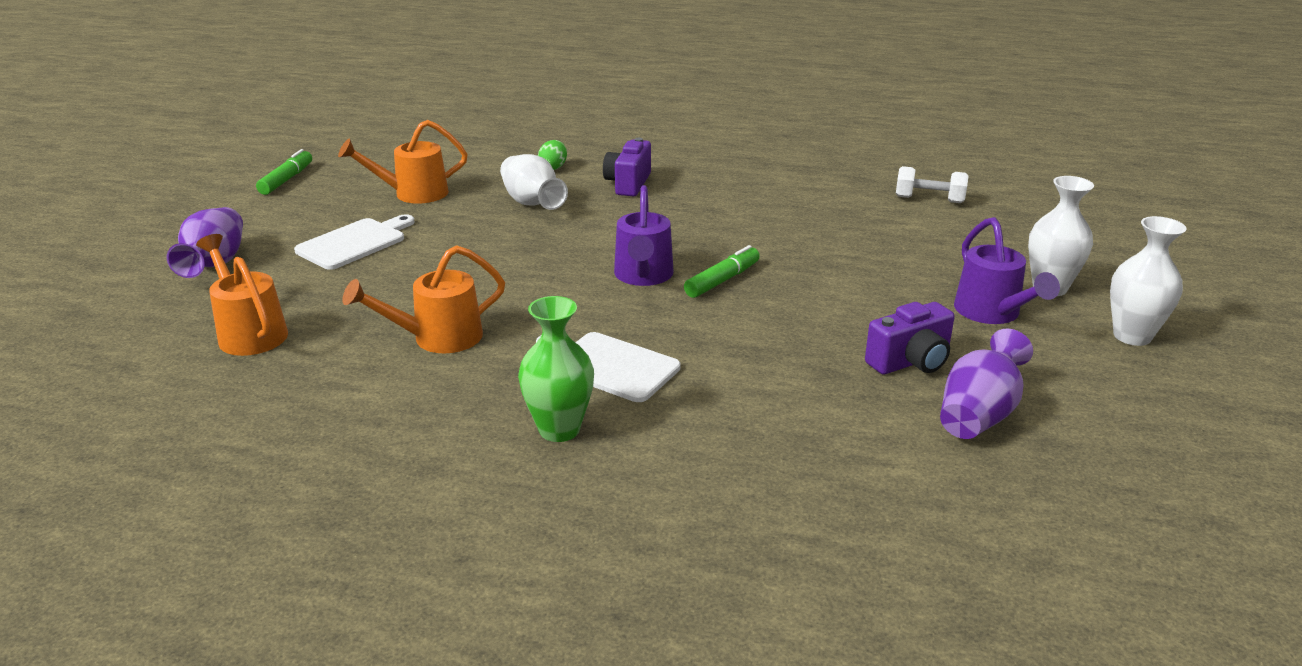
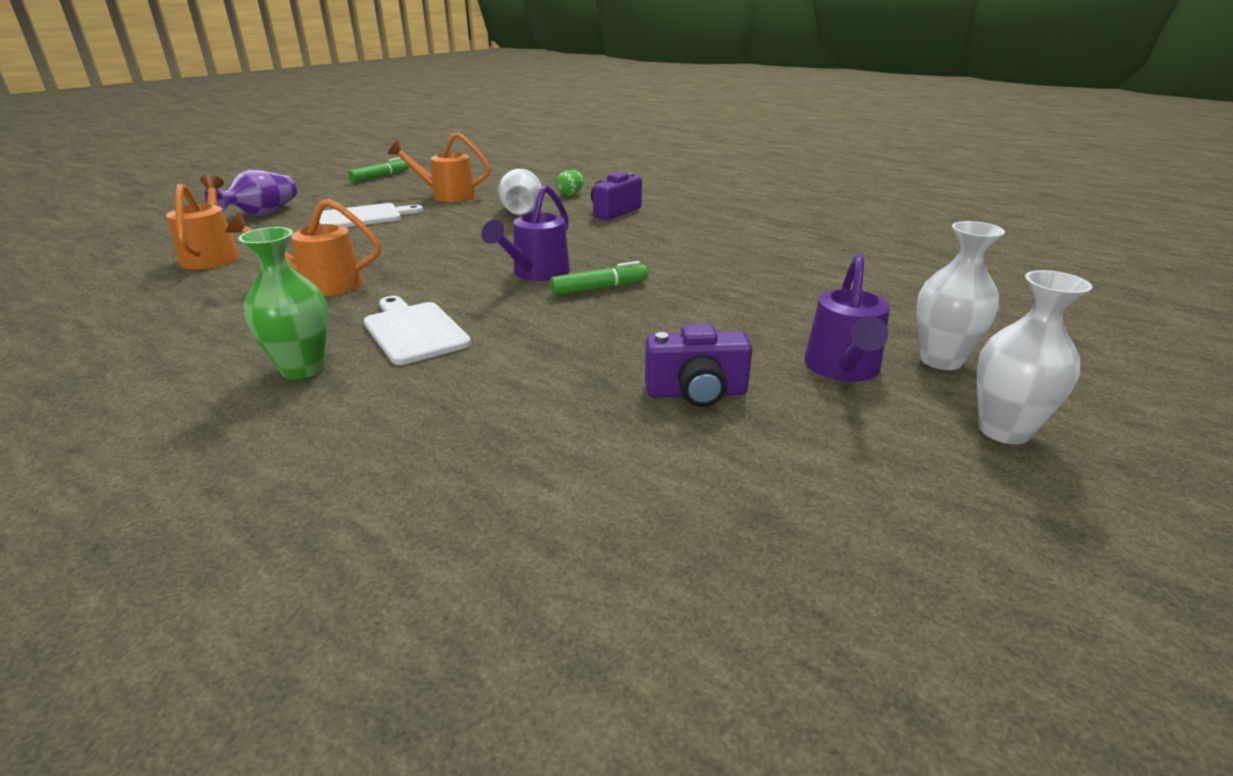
camera: 25 degrees right, 0 degrees up
(929, 200) = (882, 263): white dumbbell -> none
(978, 415) = (711, 464): purple vase -> none

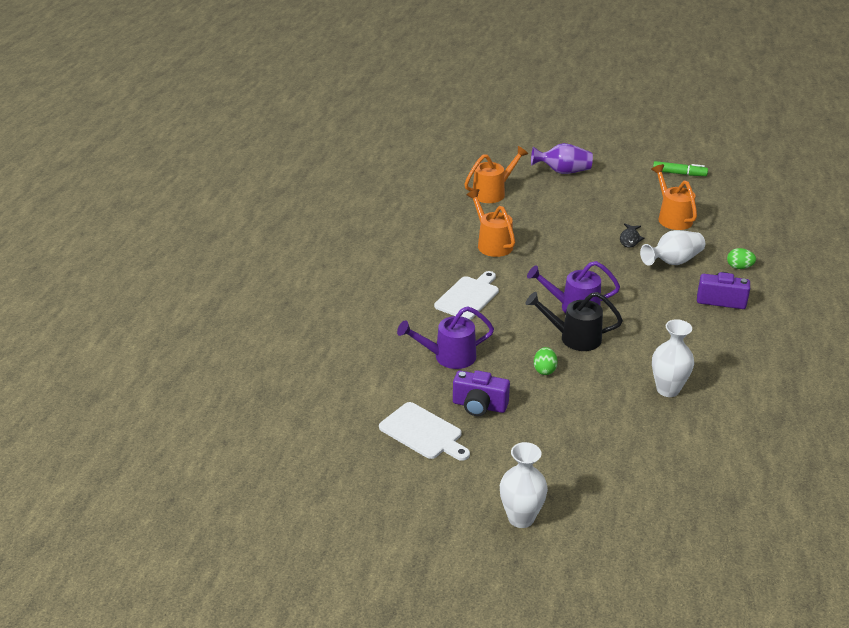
camera: 65 degrees right, 5 degrees up
(302, 369) = (410, 284): green vase -> none
(364, 217) = (597, 207): white cutting board -> white cutting board (423, 432)
(451, 218) = (630, 239): none -> black fish
(599, 288) = (574, 338): green marker -> black watering can
(650, 322) = (544, 370): none -> green egg
(696, 393) = (479, 406): purple camera -> purple camera turned 45 degrees counterclockwise
(843, 369) = (545, 453): purple watering can -> purple watering can (448, 357)
(940, 360) = (590, 492): white vase -> white vase (667, 389)

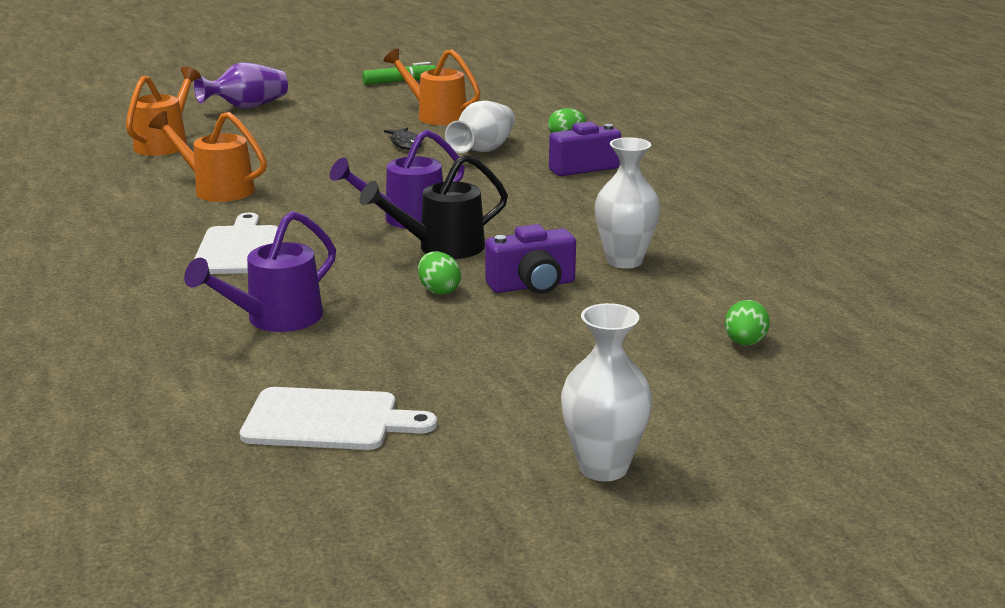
camera: 35 degrees left, 10 degrees down
(479, 406) = (386, 358): purple camera -> purple camera (532, 285)
(673, 477) = (744, 343): none -> green egg

